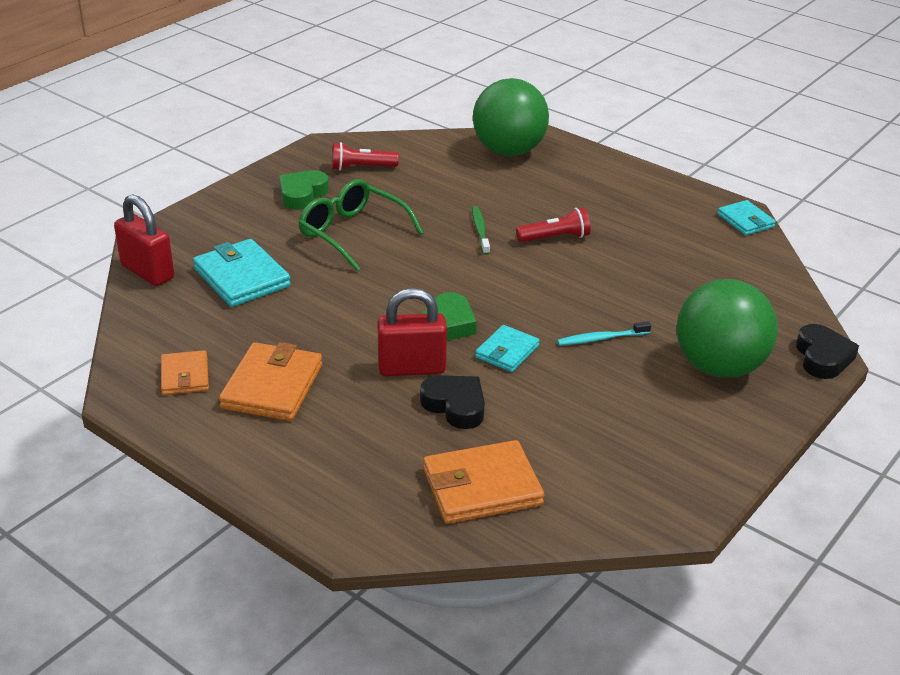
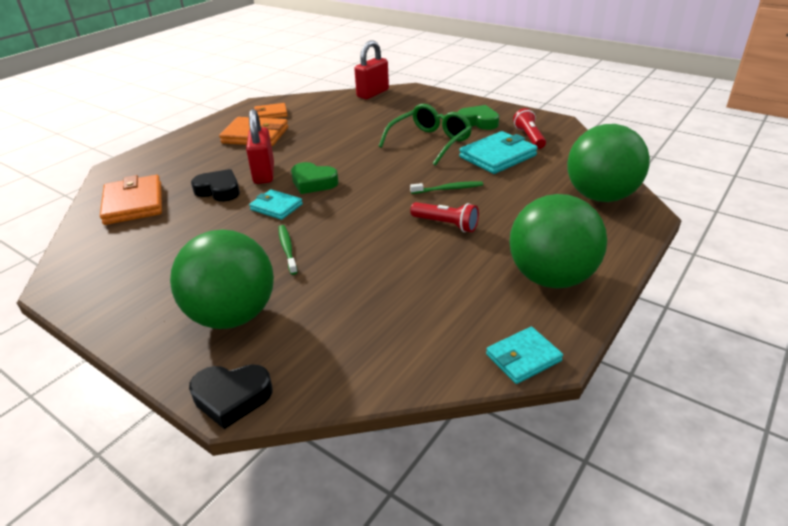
camera: 90 degrees right, 0 degrees up
(242, 277) = (369, 116): turquoise wallet -> turquoise wallet (497, 156)
(455, 406) = (219, 190): black heart -> black heart turned 105 degrees counterclockwise
(555, 238) = (446, 224): red flashlight -> red flashlight turned 45 degrees counterclockwise
(601, 338) = (287, 249): turquoise toothbrush -> green toothbrush
(644, 195) = (551, 278): none -> green ball

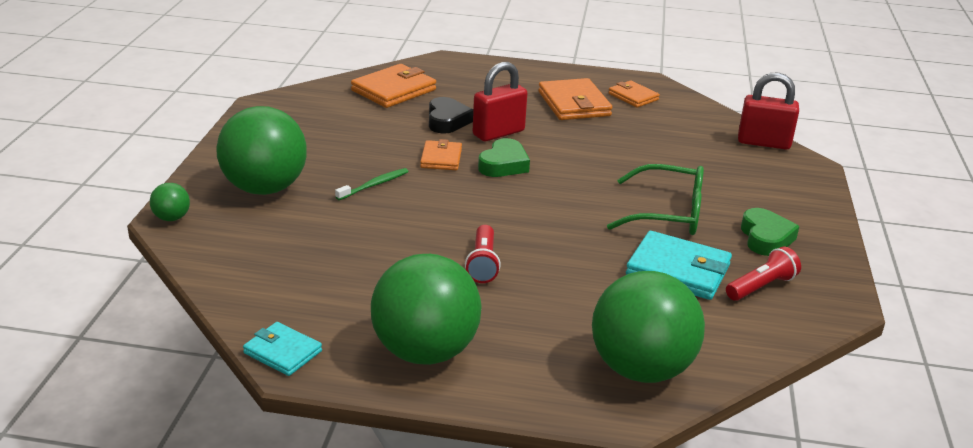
camera: 60 degrees right, 5 degrees down
(232, 397) = (172, 218): black heart -> green ball
(276, 207) = (441, 158): turquoise wallet -> orange wallet
(313, 183) = (503, 164): green heart -> green heart turned 150 degrees counterclockwise
(448, 189) = (561, 250): green toothbrush -> none

